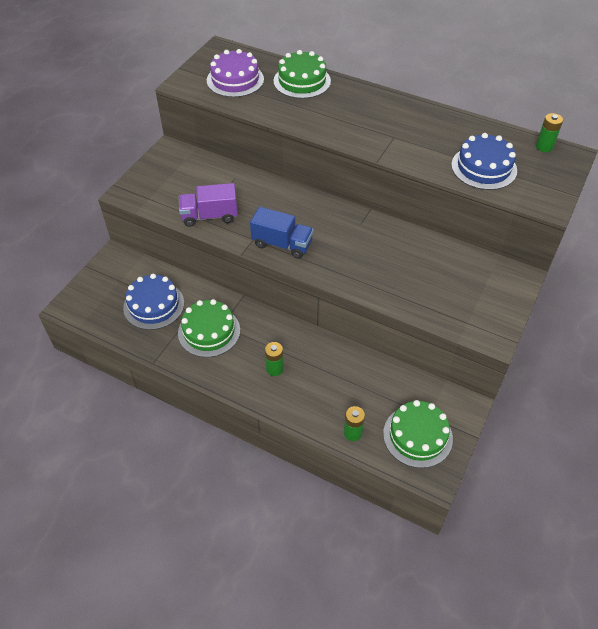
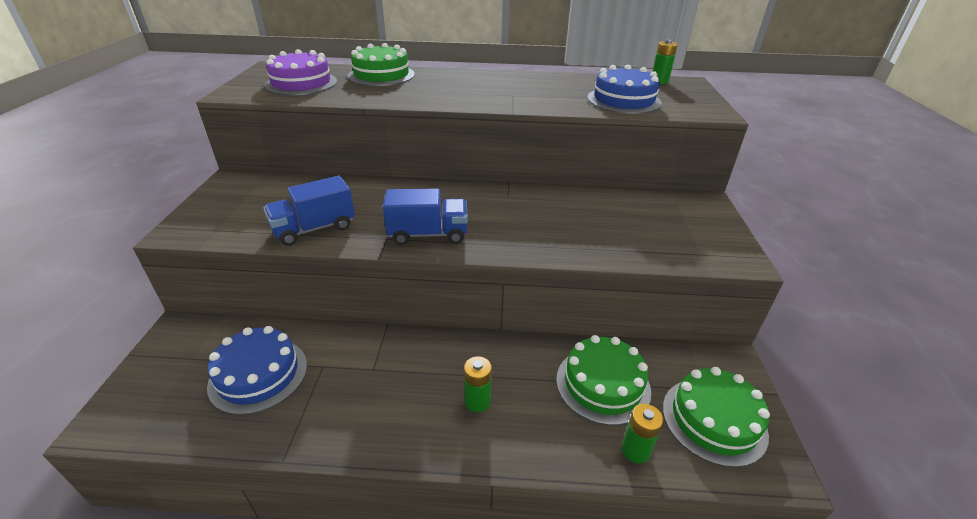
camera: 25 degrees left, 15 degrees down
(209, 216) = (314, 229): purple truck -> blue truck
(209, 331) = (358, 383): green cake -> green cake (603, 384)

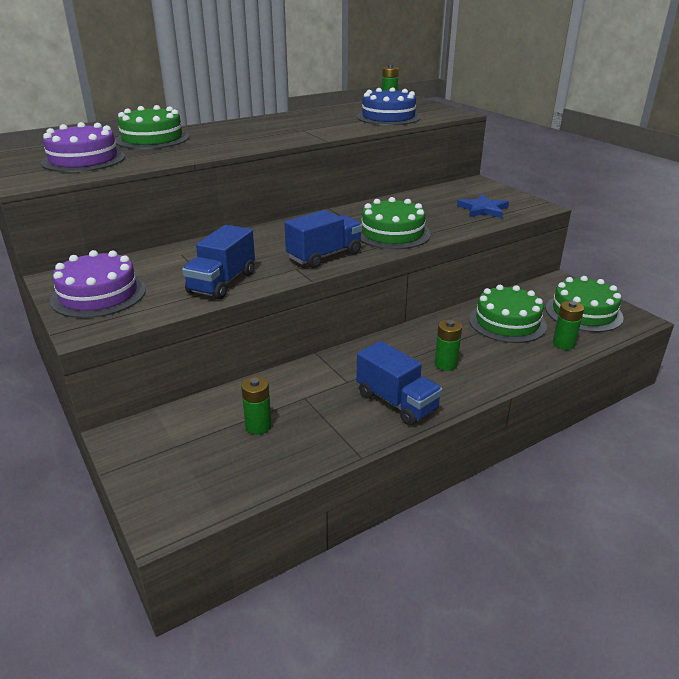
camera: 35 degrees left, 5 degrees down
(229, 204) = (98, 295): none -> purple cake
(258, 375) = (258, 426): blue cake -> green battery
(382, 418) = (396, 402): none -> blue truck
(524, 233) = (392, 233): none -> green cake
(664, 239) = (483, 209): none -> blue star

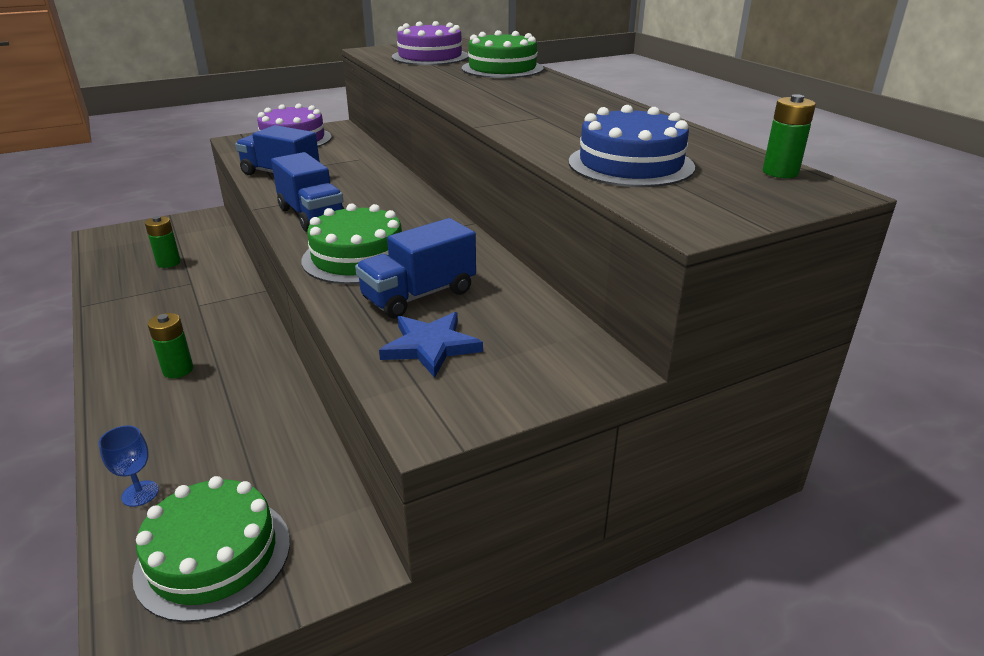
camera: 95 degrees right, 0 degrees up
(396, 402) = (138, 330): blue truck -> blue truck (419, 295)
(507, 322) = (239, 445): green cake -> none
(563, 344) = (140, 493): green battery -> blue goblet

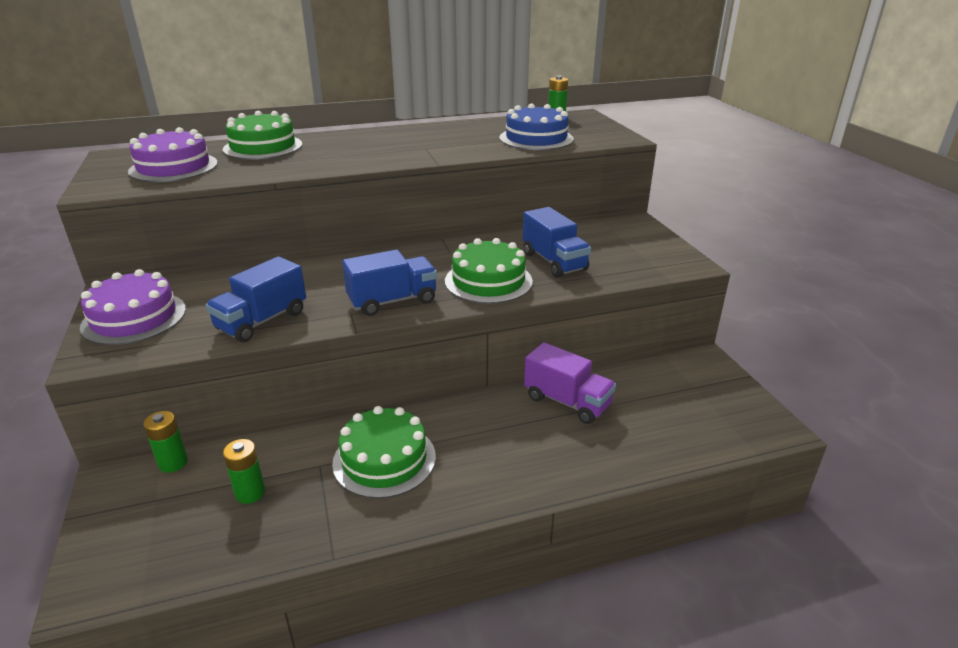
camera: 80 degrees left, 0 degrees up
(140, 493) = (661, 449): blue goblet -> none
(178, 370) = (500, 451): green battery -> green battery (173, 463)
(213, 556) = (712, 408): green cake -> green cake (384, 459)
(255, 411) = (567, 402): none -> purple truck
(431, 346) = (617, 261): blue star -> none

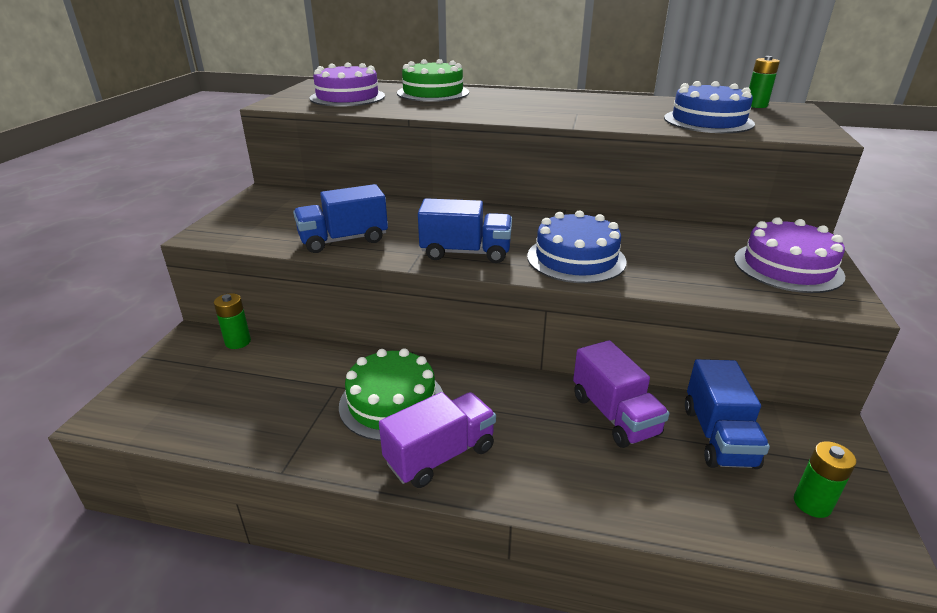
camera: 30 degrees right, 0 degrees up
(134, 318) = (259, 213): purple cake -> purple cake (787, 267)
(250, 493) = (268, 387): green battery -> green battery (812, 504)
(461, 485) = (440, 455): none -> purple truck
(488, 281) = (576, 258): green cake -> blue cake
(554, 262) = (666, 257): blue truck -> blue truck (718, 436)

